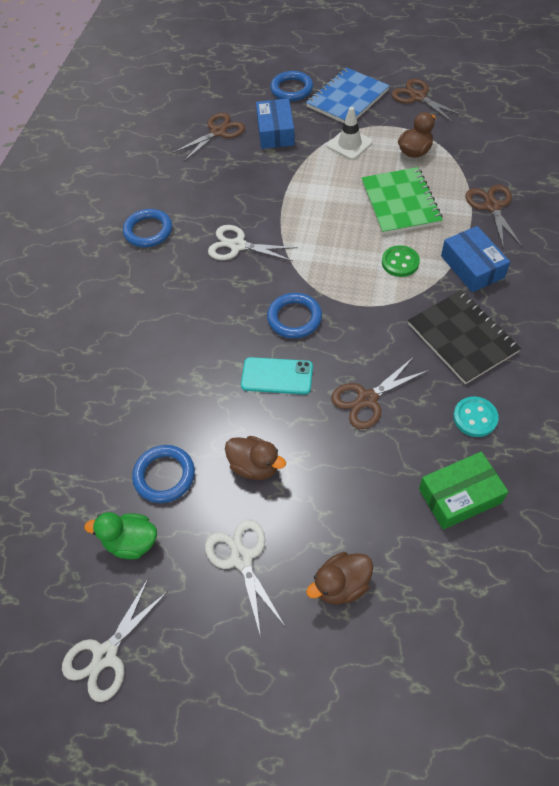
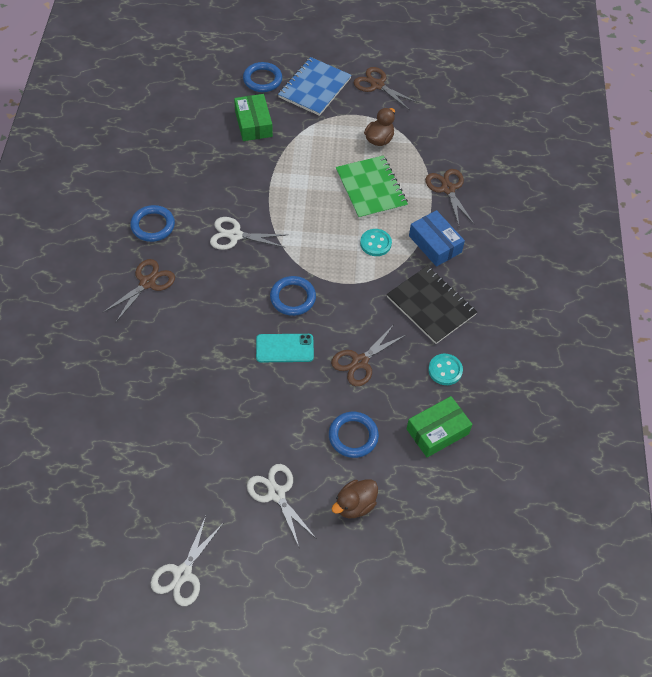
camera: 15 degrees left, 0 degrees up
(131, 542) = (187, 490): green duck -> none
(164, 475) = (204, 436): blue ring -> blue ring (353, 436)
(218, 132) = (200, 125): brown scissors -> brown scissors (147, 283)
(255, 466) = (277, 422): brown duck -> none
(275, 132) = (253, 124): blue box -> green box
(349, 144) = (321, 134): white traffic cone -> none
(400, 262) = (375, 243): green button -> turquoise button

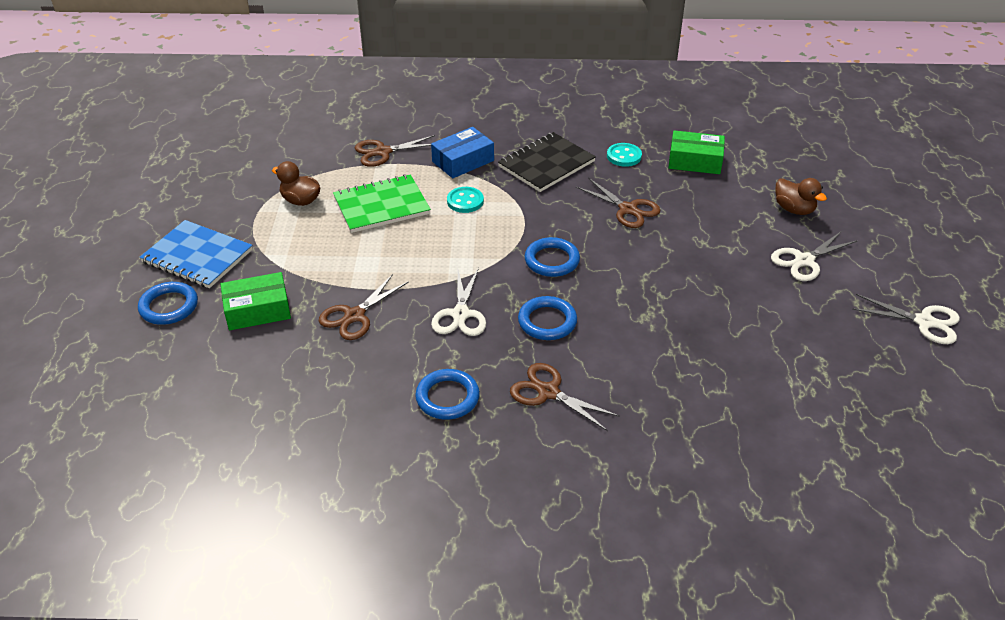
camera: 90 degrees left, 15 degrees down
(284, 348) = (623, 263): turquoise phone -> none
(353, 436) = (719, 212): blue ring -> blue ring (547, 321)
(377, 85) = (203, 203): brown scissors -> brown scissors (355, 316)
(437, 431) = (695, 161): green box -> green box turned 45 degrees counterclockwise

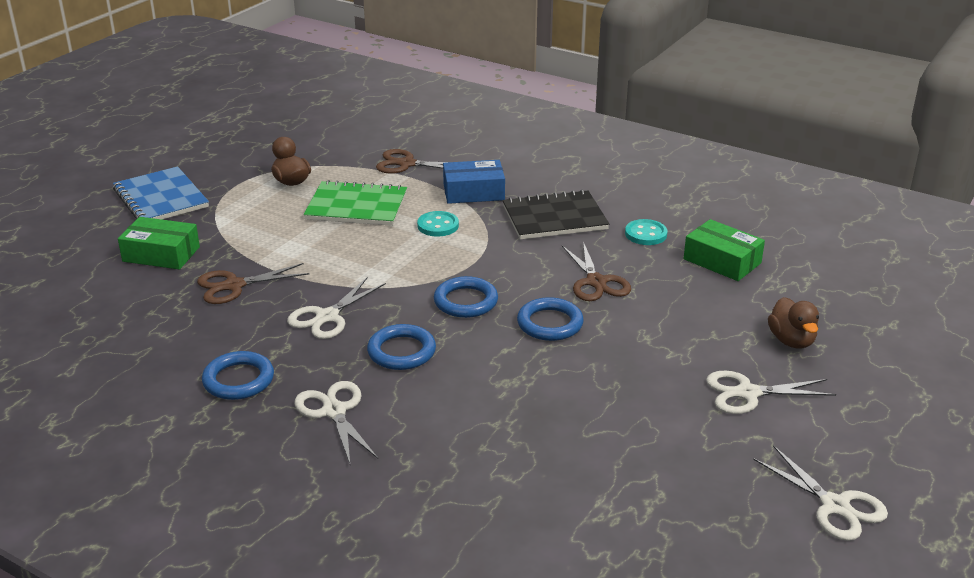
camera: 30 degrees right, 10 degrees down
(169, 306) = (98, 228): blue ring -> blue ring (550, 323)
(548, 392) = (334, 411): brown scissors -> white scissors

